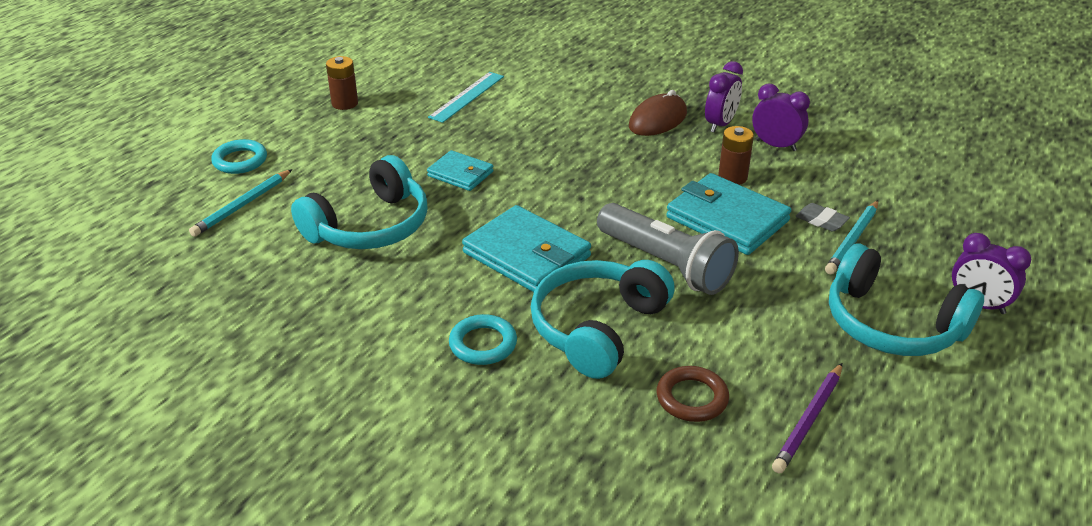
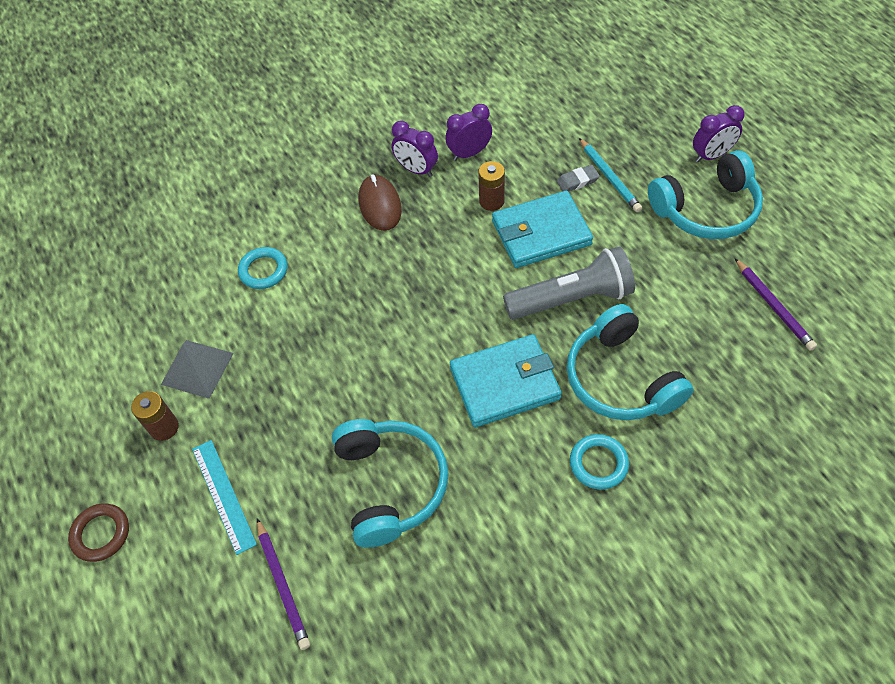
camera: 55 degrees left, 20 degrees up
(240, 161) = (199, 562): turquoise ring -> turquoise ring (263, 270)
(242, 205) = (283, 585): turquoise pencil -> purple pencil
(409, 97) = (197, 368): none -> grey pyramid
(460, 174) = (358, 381): turquoise wallet -> none
(467, 96) = (234, 321): turquoise ruler -> turquoise ruler (223, 495)
(692, 398) = (722, 359): brown ring -> brown ring (101, 534)
(720, 124) = (416, 170): purple clock -> purple clock turned 150 degrees clockwise

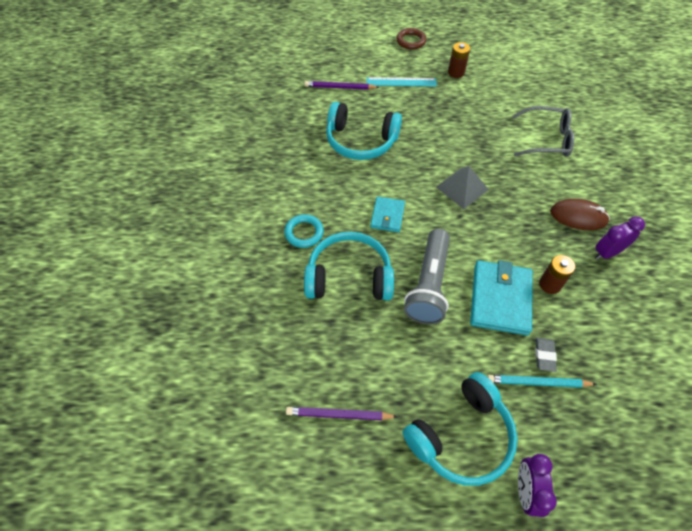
camera: 115 degrees right, 0 degrees up
(197, 368) = (487, 93): grey pyramid -> grey pyramid (462, 188)
(263, 270) = (546, 139): turquoise ring -> grey glasses
(469, 153) = (612, 295): purple clock -> none
(504, 383) = (387, 216): turquoise wallet -> turquoise wallet, size x0.57
(706, 210) = (461, 436): turquoise headphones -> turquoise headphones turned 135 degrees counterclockwise

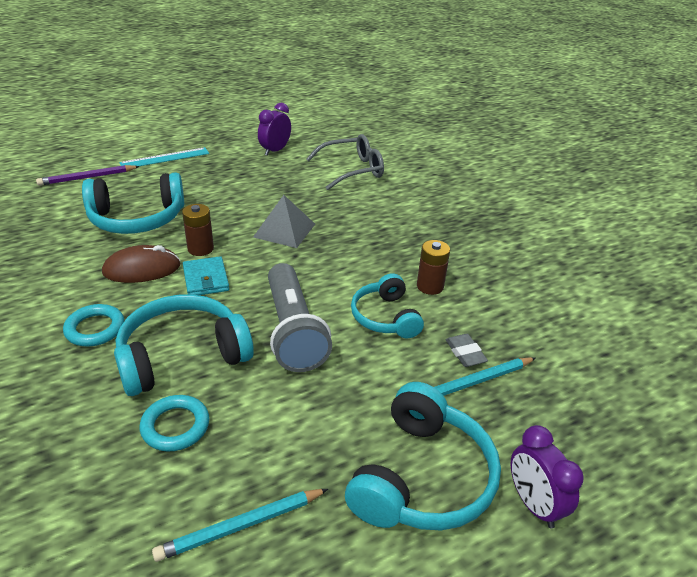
camera: 30 degrees left, 20 degrees down
(327, 329) = (175, 426): none -> turquoise ring
(339, 415) = (241, 526): purple pencil -> turquoise pencil
(411, 41) = (160, 124): brown ring -> none
(456, 72) = (226, 139): brown battery -> brown battery (200, 249)
(500, 299) = (385, 317): turquoise wallet -> turquoise headphones
(578, 216) = (422, 222): brown mouse -> brown mouse (142, 269)
(607, 253) = (469, 243): purple clock -> purple clock (275, 151)

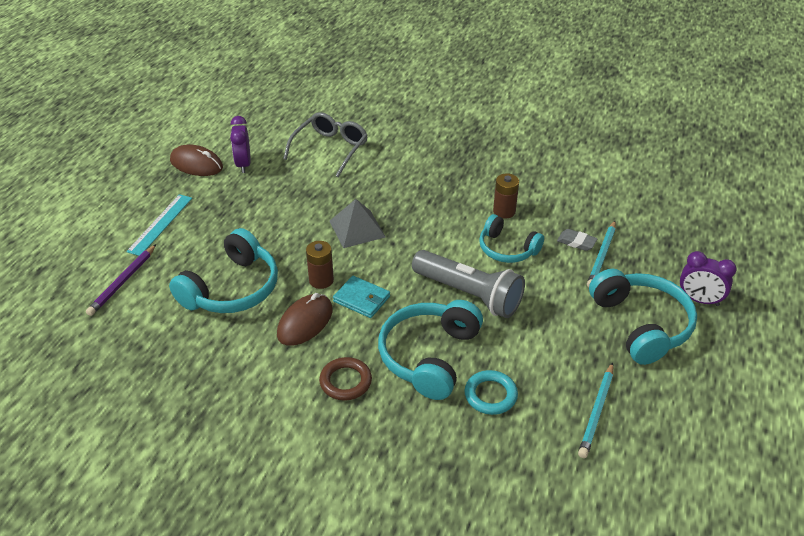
camera: 40 degrees left, 5 degrees up
(95, 329) = (345, 381): turquoise ring -> brown ring
(245, 136) = (196, 164): none -> brown mouse

